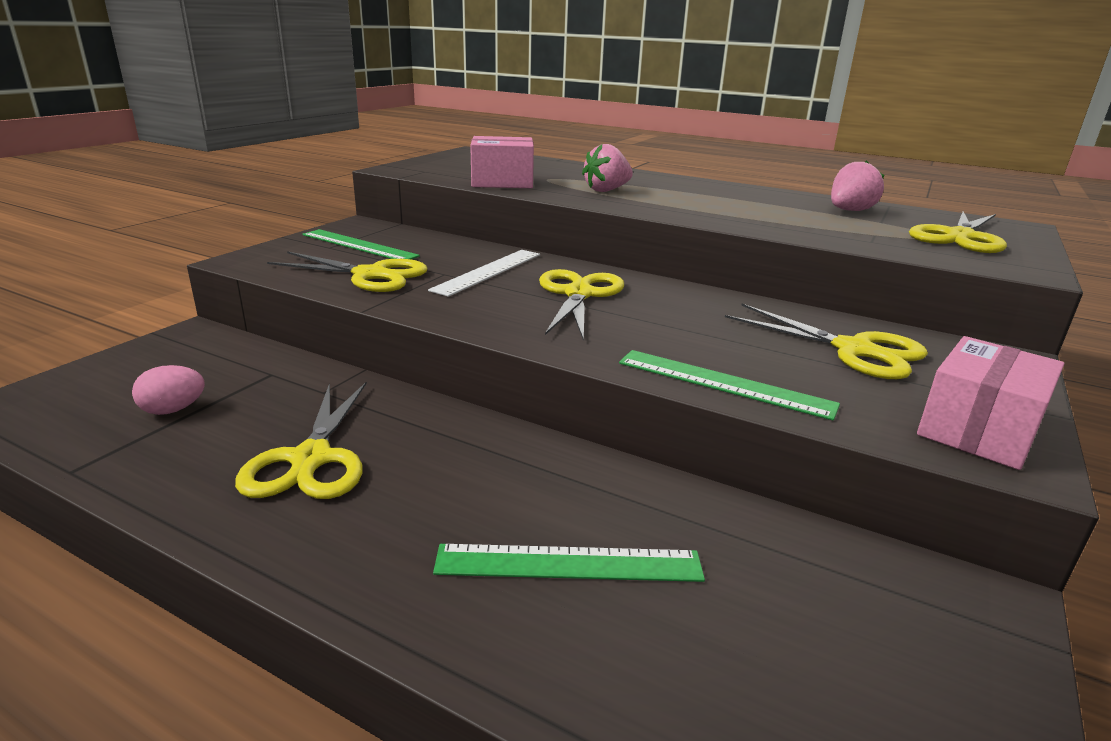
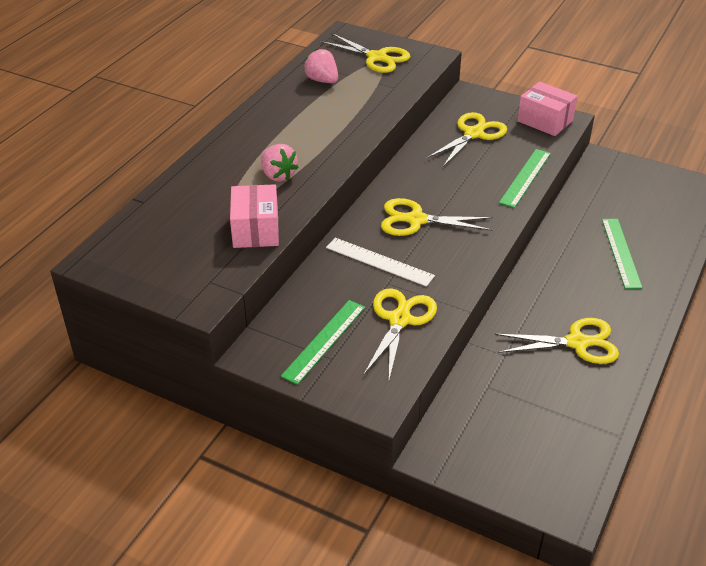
camera: 90 degrees left, 15 degrees up
(173, 410) = (546, 418): pink egg -> none

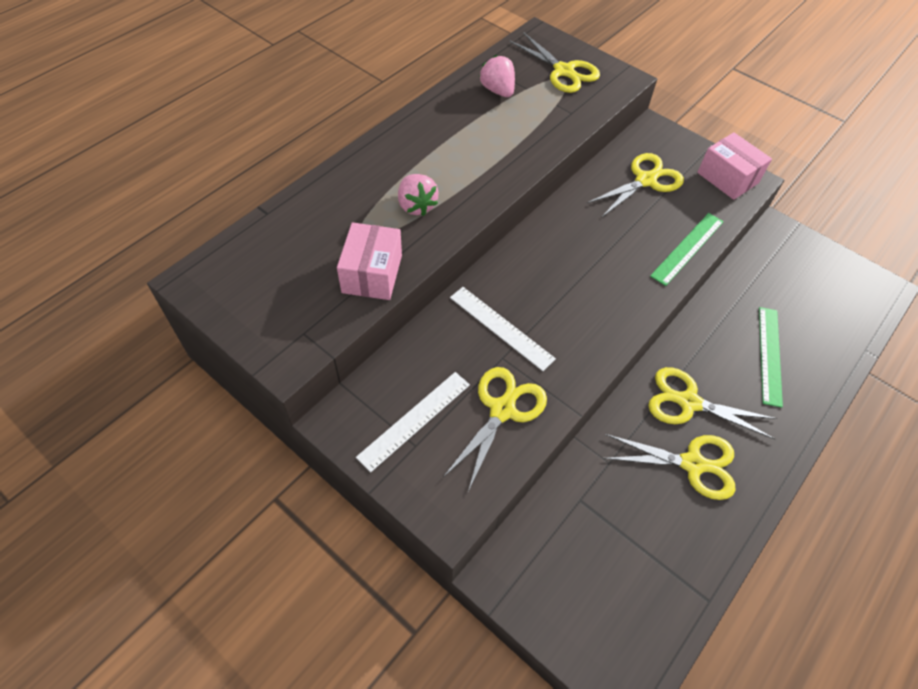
camera: 10 degrees right, 15 degrees up
(324, 341) = (414, 420): green ruler -> white ruler
(416, 220) = (554, 280): yellow scissors -> yellow scissors (688, 402)

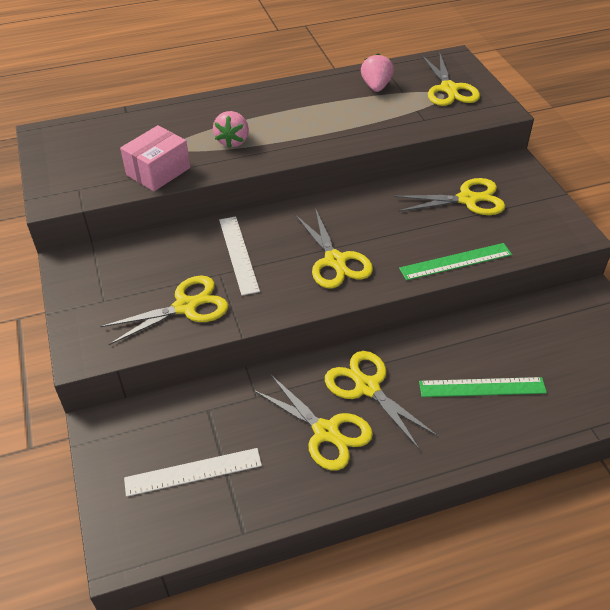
camera: 35 degrees right, 10 degrees down
(414, 420) = (118, 285): white ruler -> white ruler (193, 472)
(592, 294) = (335, 261): none -> yellow scissors
(727, 178) = (552, 224): pink box -> none
(770, 355) = (482, 387): green ruler -> green ruler turned 45 degrees clockwise

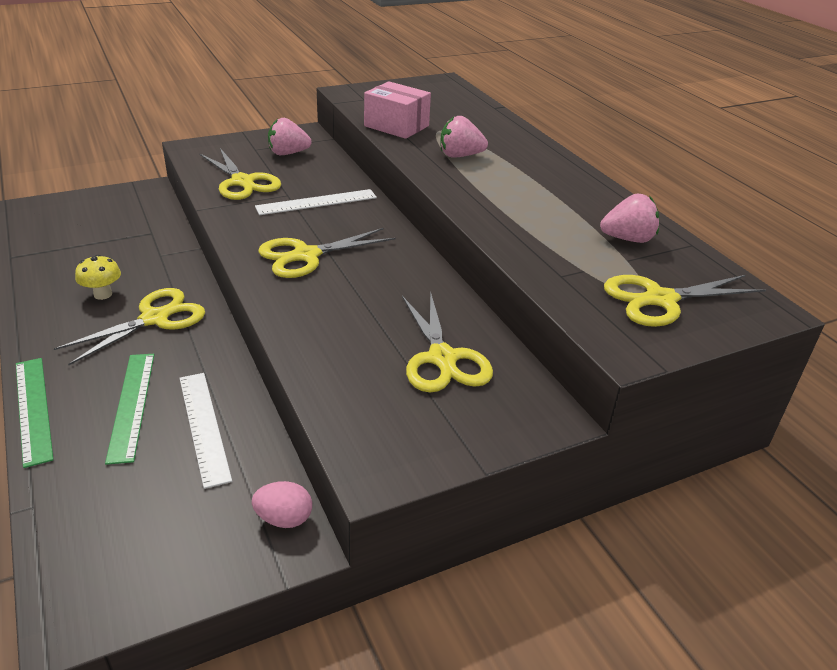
camera: 80 degrees right, 10 degrees down
(122, 274) = (288, 153): none -> pink strawberry
(193, 472) = (84, 230): white ruler -> white ruler (204, 426)
(326, 432) = (103, 294): yellow scissors -> yellow mushroom
(455, 261) = (305, 342): green ruler -> green ruler (33, 409)
(576, 300) = (284, 519): none -> pink egg

